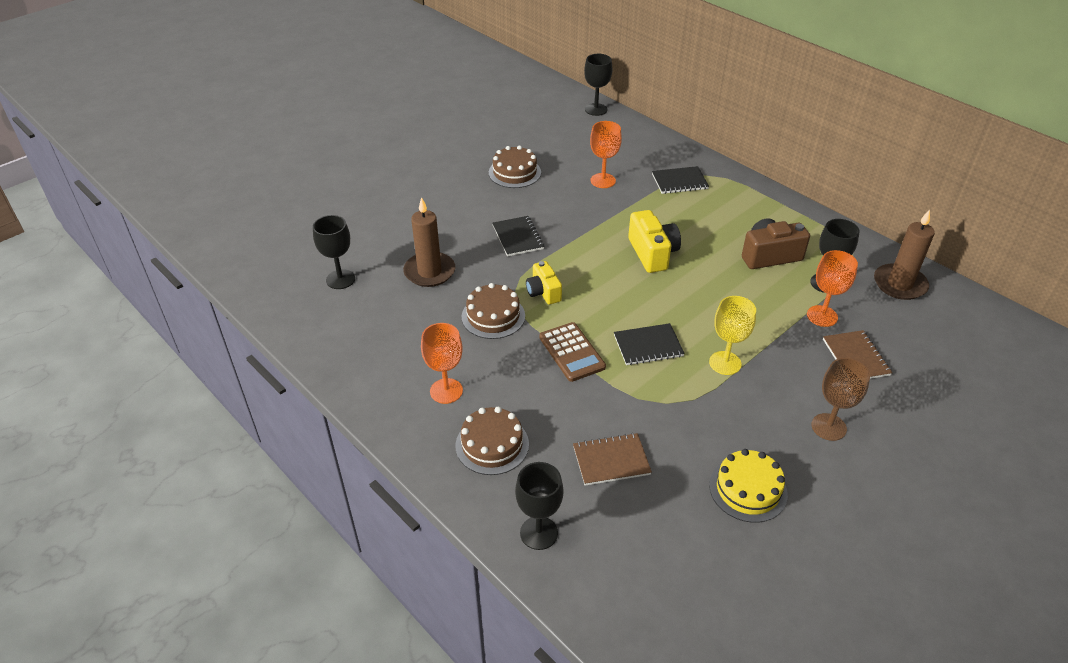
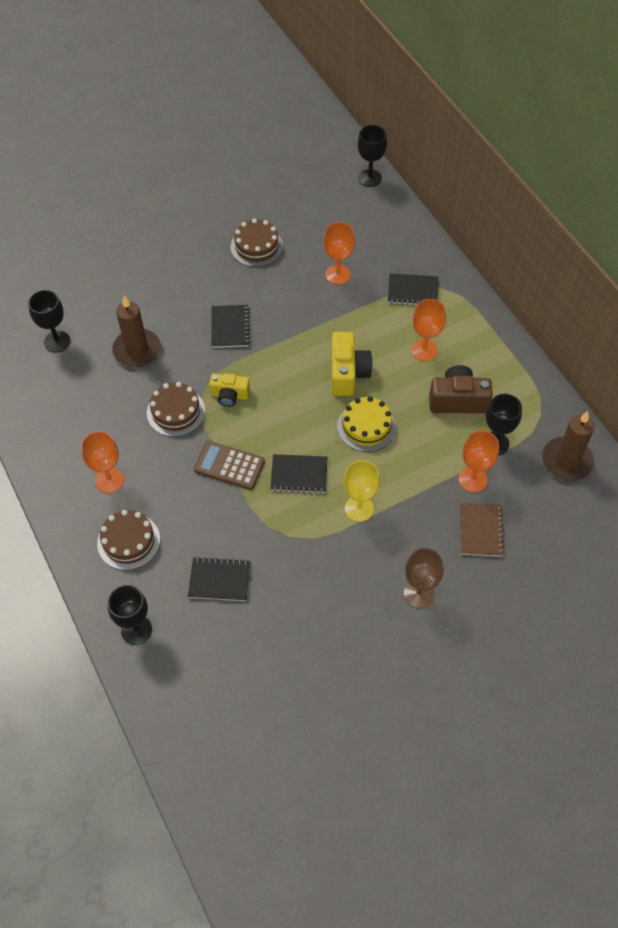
camera: 15 degrees right, 15 degrees up
(543, 292) = (229, 395): yellow camera -> yellow camera turned 75 degrees counterclockwise
(572, 352) = (229, 466): brown calculator -> brown calculator turned 120 degrees clockwise
(611, 460) = (219, 580): brown notebook -> black notebook
(715, 223) = (424, 350): none -> orange goblet
(748, 489) = (320, 634): yellow cake -> yellow cake (366, 427)

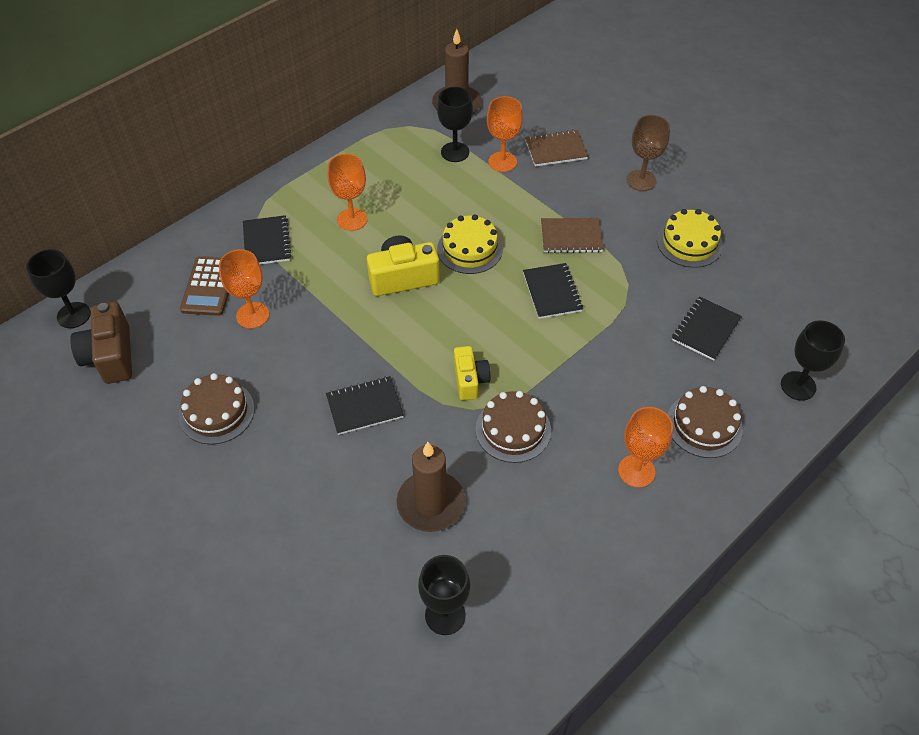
camera: 105 degrees left, 5 degrees down
(219, 580) = (705, 329): black notebook -> black notebook turned 45 degrees clockwise
(229, 466) = (566, 356): brown calculator -> brown calculator (209, 286)
(323, 606) = (689, 243): none -> yellow cake
(359, 508) = (571, 237): yellow goblet -> brown notebook
(457, 400) = (411, 184): brown camera -> brown camera (110, 356)

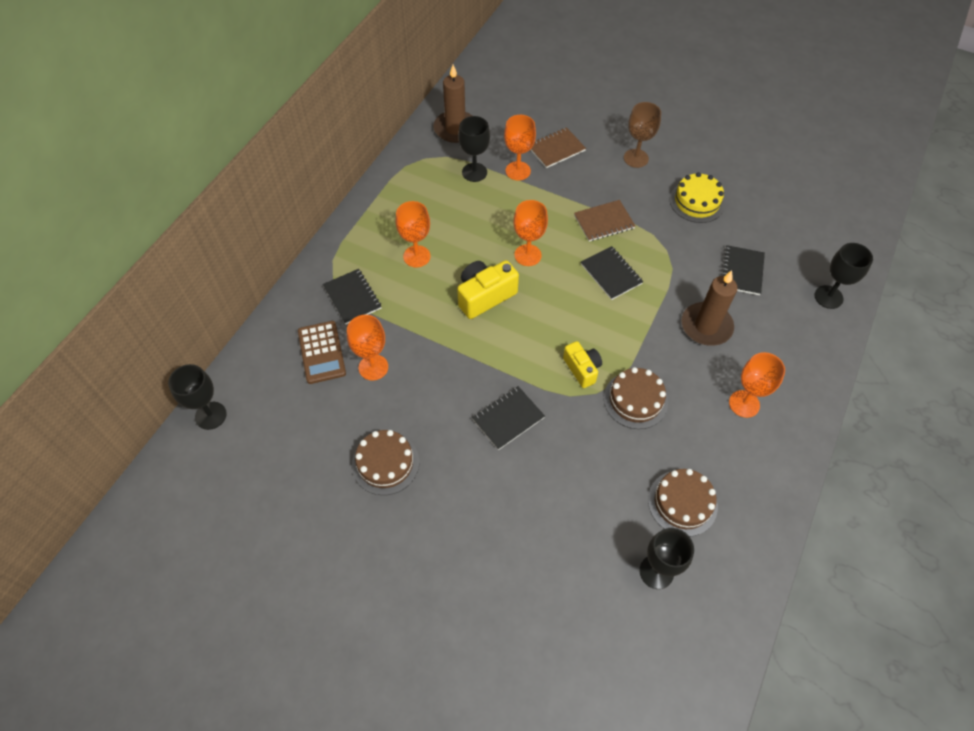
camera: 20 degrees left, 5 degrees up
(110, 356) = (264, 442): brown camera -> none
(431, 503) = (601, 483): brown candle -> brown candle (706, 326)
(470, 249) = (527, 255): yellow cake -> orange goblet
(704, 425) = (776, 350): brown cake -> brown cake (682, 503)

